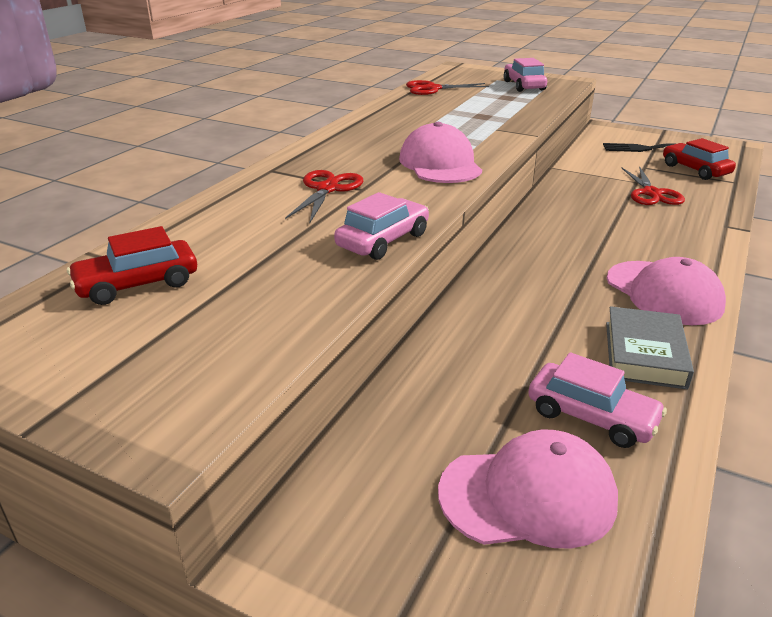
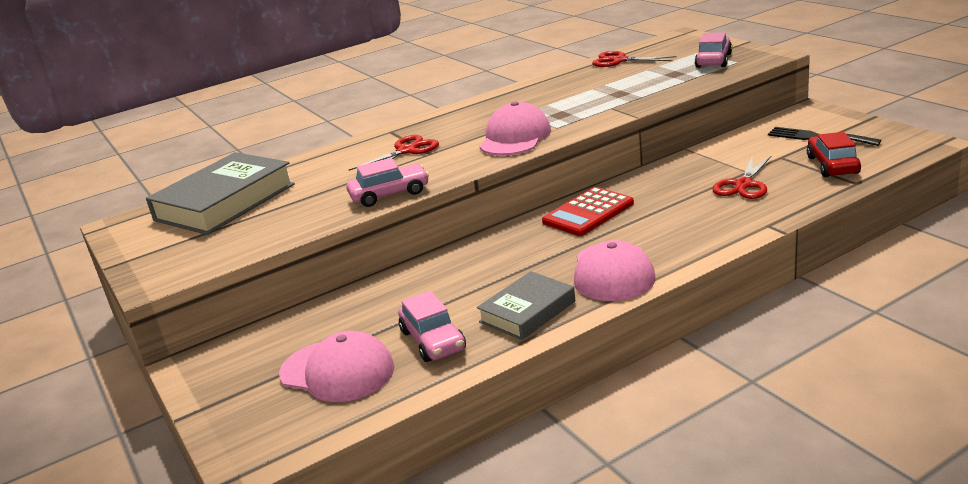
camera: 35 degrees right, 5 degrees down
(138, 284) = (225, 202): red car -> grey book
(550, 237) = (588, 213): none -> red calculator

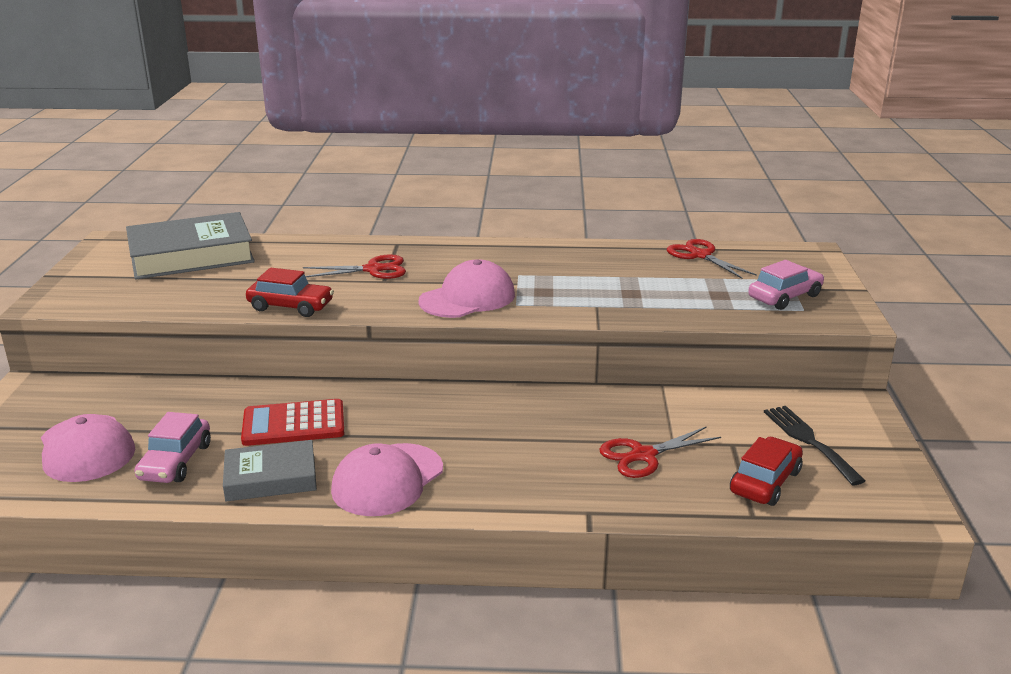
camera: 30 degrees right, 0 degrees up
(390, 194) = (291, 306): pink car -> red car
(588, 213) = (468, 408): red calculator -> red calculator (293, 424)

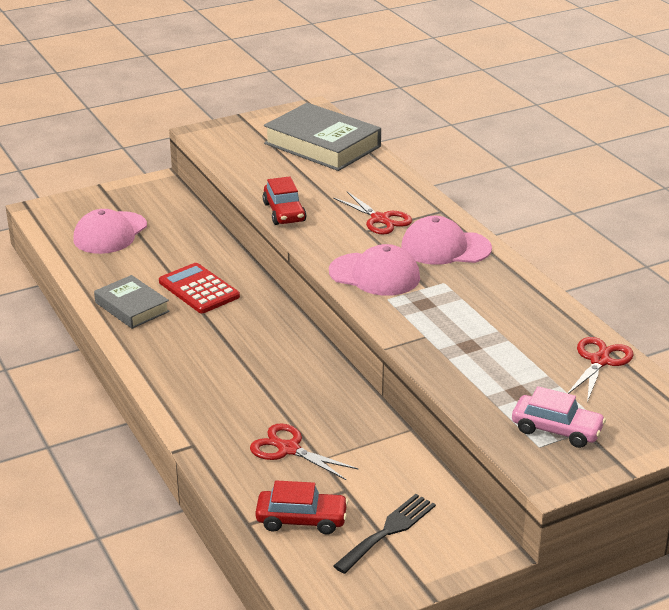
camera: 60 degrees right, 5 degrees up
(175, 462) = (121, 268): pink car -> none
(387, 480) = (164, 350): pink cap -> pink cap (445, 248)

